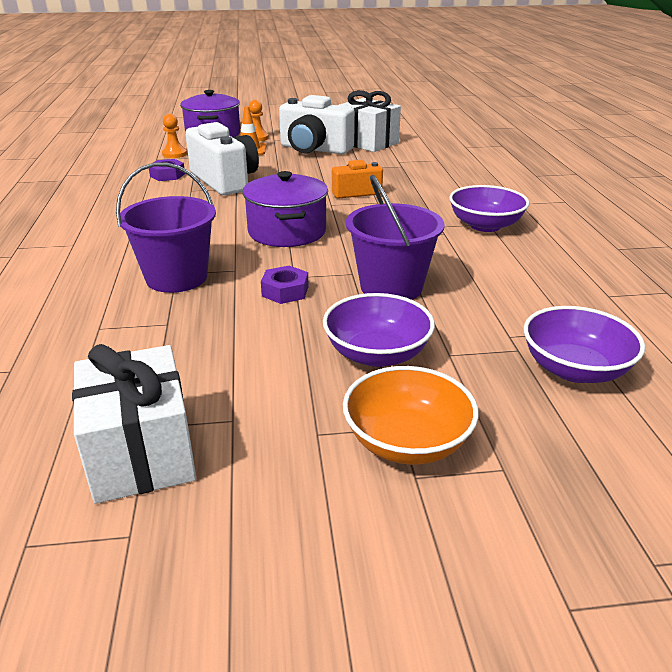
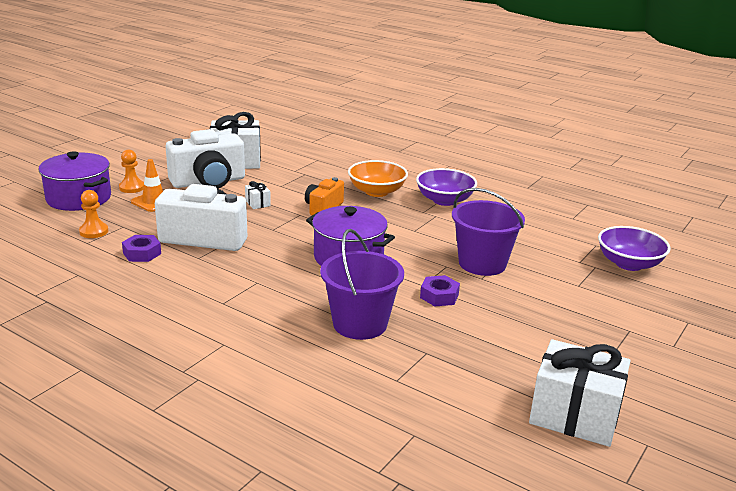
camera: 50 degrees left, 5 degrees down
(314, 173) = (258, 203): none -> white gift
(377, 354) = (553, 303): purple bowl -> none
(407, 442) = (644, 334): orange bowl -> orange bowl (376, 191)

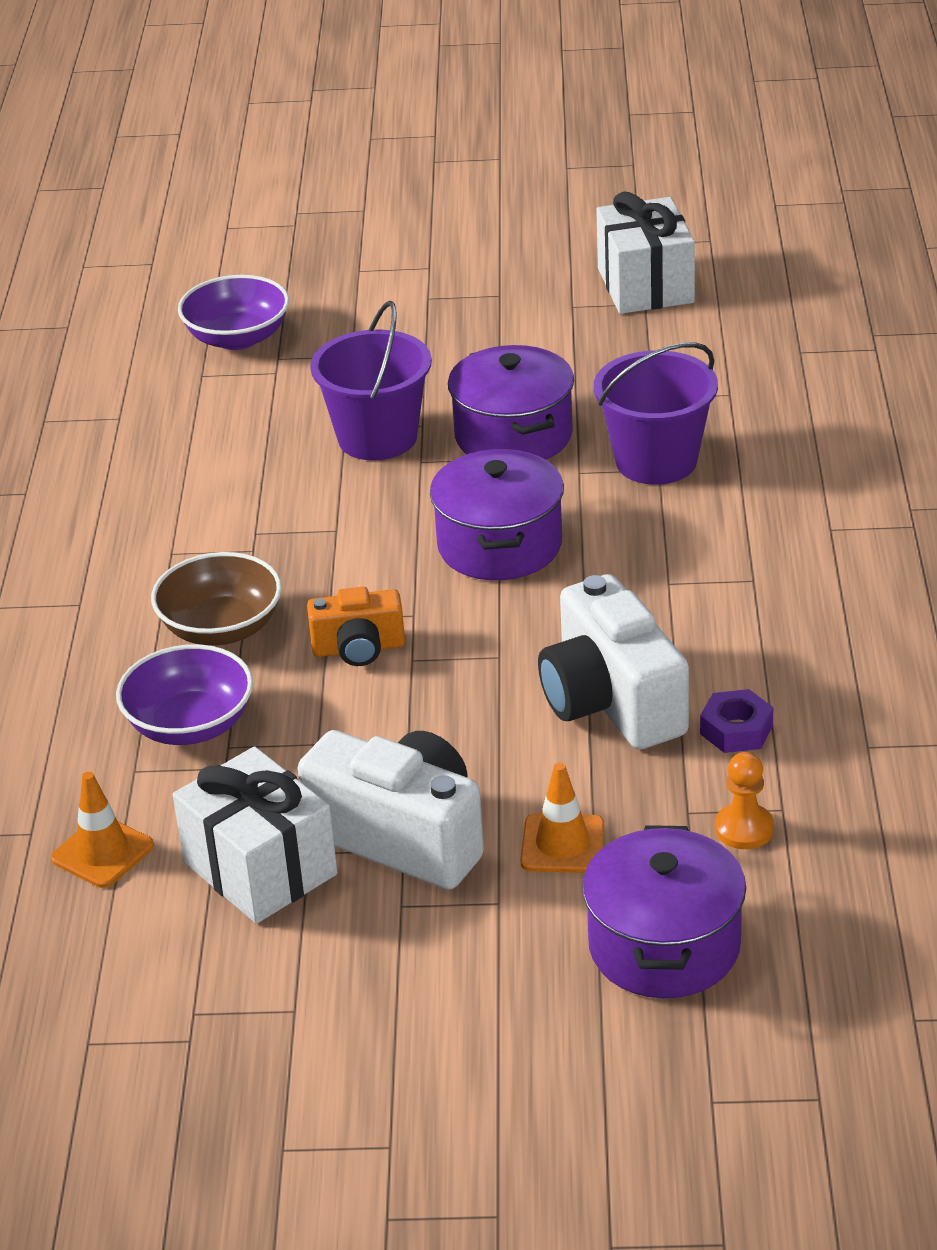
camera: 120 degrees left, 10 degrees up
(132, 187) = (542, 914): orange pawn -> none
(258, 203) = (423, 725): white gift -> none
(285, 146) = (102, 852): none -> orange traffic cone
(376, 191) = (221, 628): orange bowl -> brown bowl
(439, 296) = (513, 435): purple nut -> purple pot
(444, 200) = (180, 548): purple bowl -> purple bowl (190, 725)

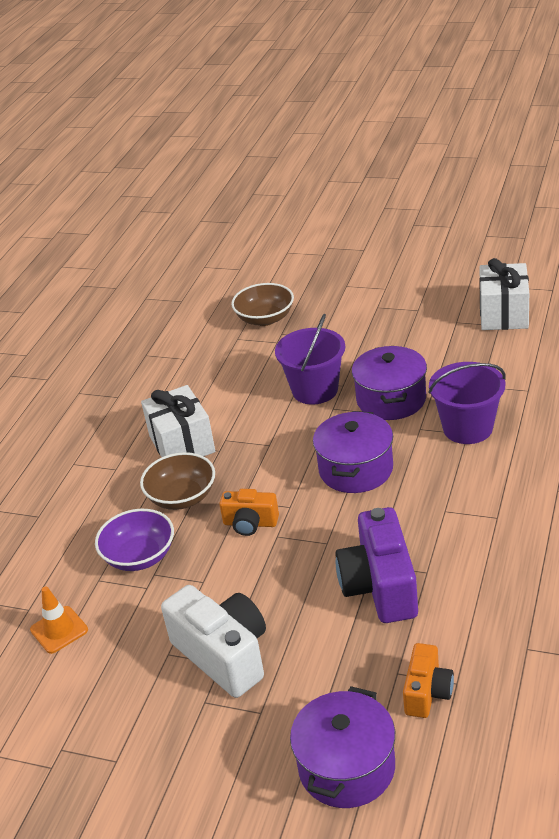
camera: 20 degrees right, 0 degrees up
(237, 338) = (265, 319): purple bowl -> brown bowl
(260, 868) = (137, 659): white gift -> white gift (182, 444)
(562, 844) = (313, 680): orange traffic cone -> none
(611, 702) = (380, 586): white camera -> purple camera
(736, 730) = (448, 620): purple nut -> none
(744, 829) = (427, 692): orange pawn -> orange camera

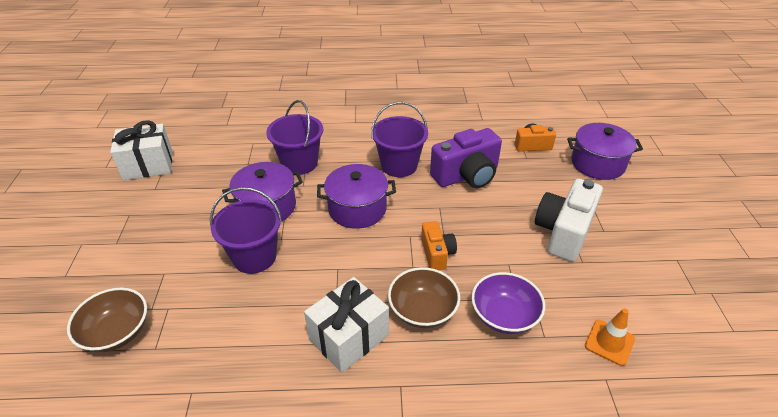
camera: 115 degrees left, 5 degrees up
(429, 520) = (399, 165): none -> purple bucket

